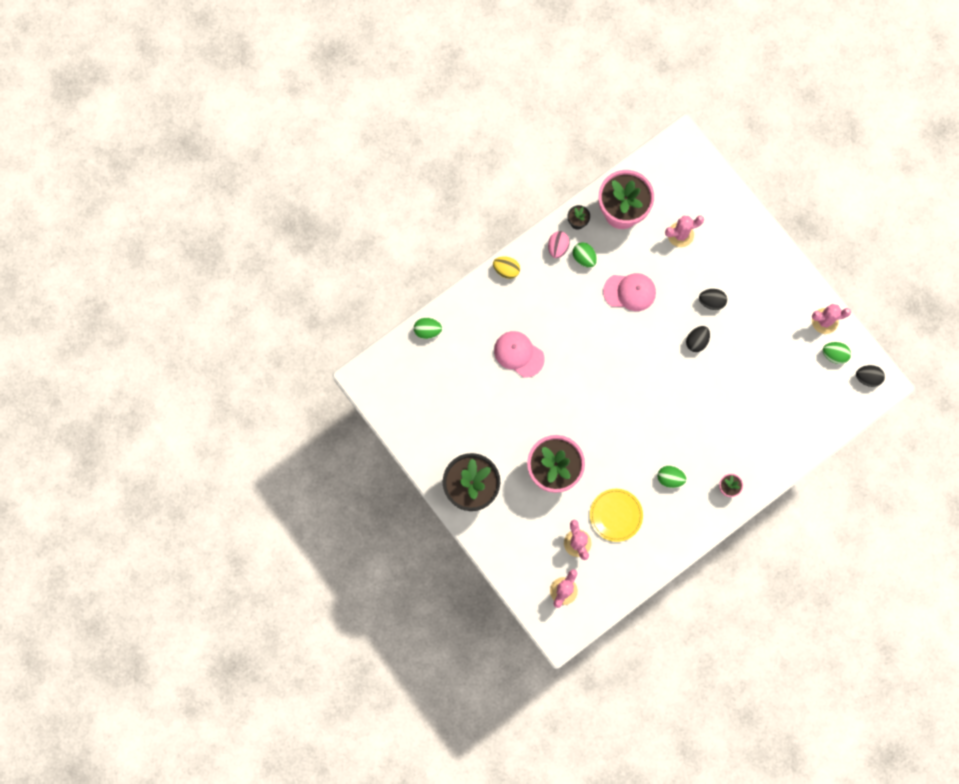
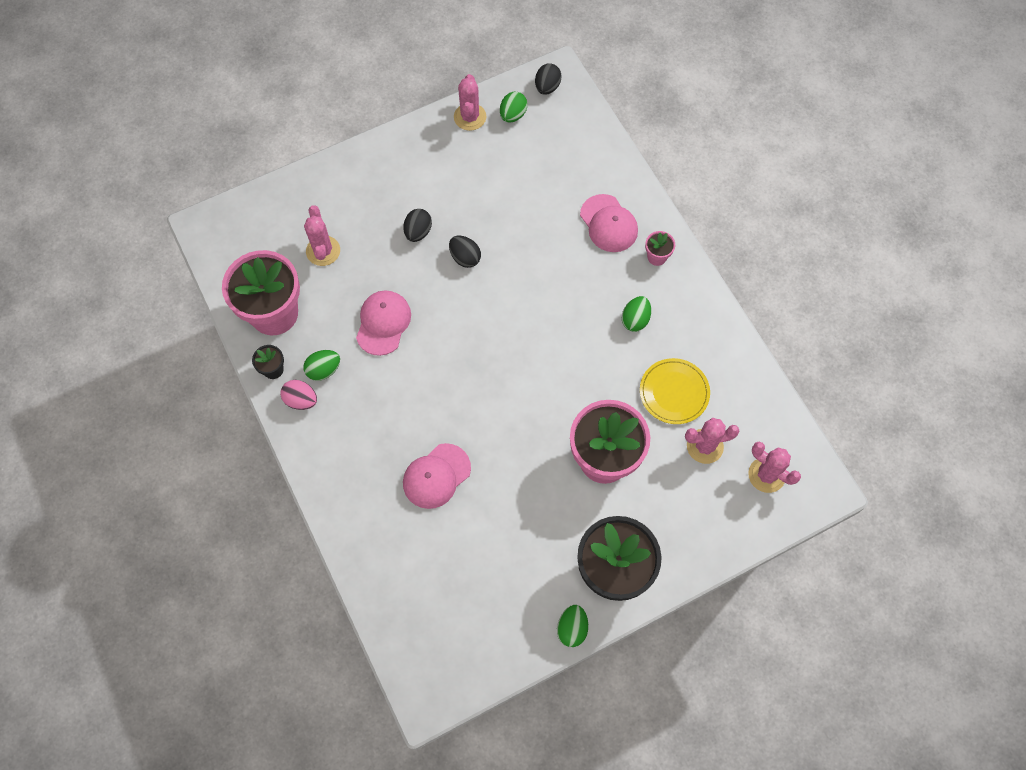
camera: 80 degrees left, 10 degrees down
(427, 330) = (376, 594): green egg -> green egg (572, 628)
(506, 270) = (315, 472): yellow egg -> none
(749, 446) = (608, 223): none -> pink cap

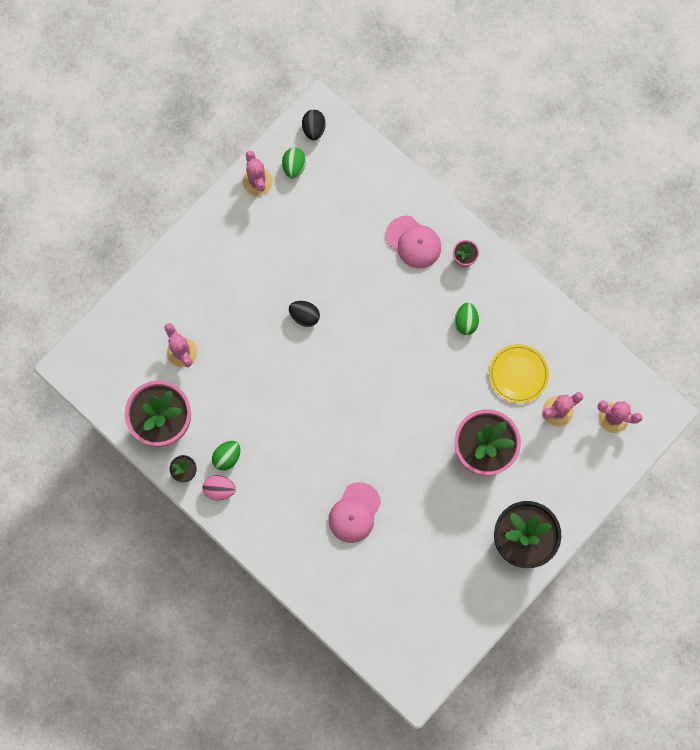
camera: 20 degrees left, 10 degrees up
(383, 323) = (259, 399): pink cap -> none
(418, 232) = (255, 306): black egg -> none
(572, 628) = (505, 594): green egg -> none

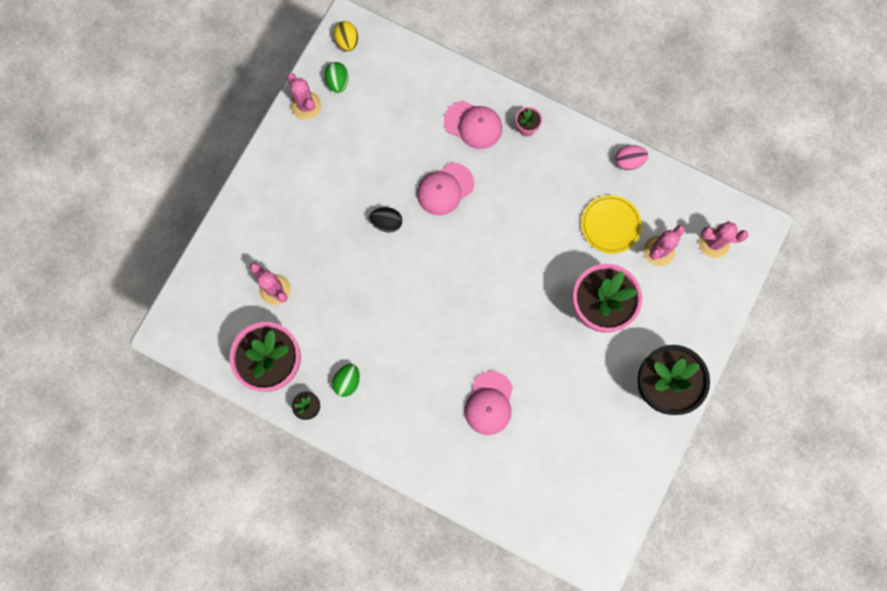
camera: 15 degrees left, 0 degrees up
(219, 489) = (348, 416): pink egg -> pink egg (628, 161)
(314, 129) = (347, 42): black egg -> yellow egg
(369, 298) = (445, 189): none -> pink cap
(465, 322) = (545, 188): green egg -> none

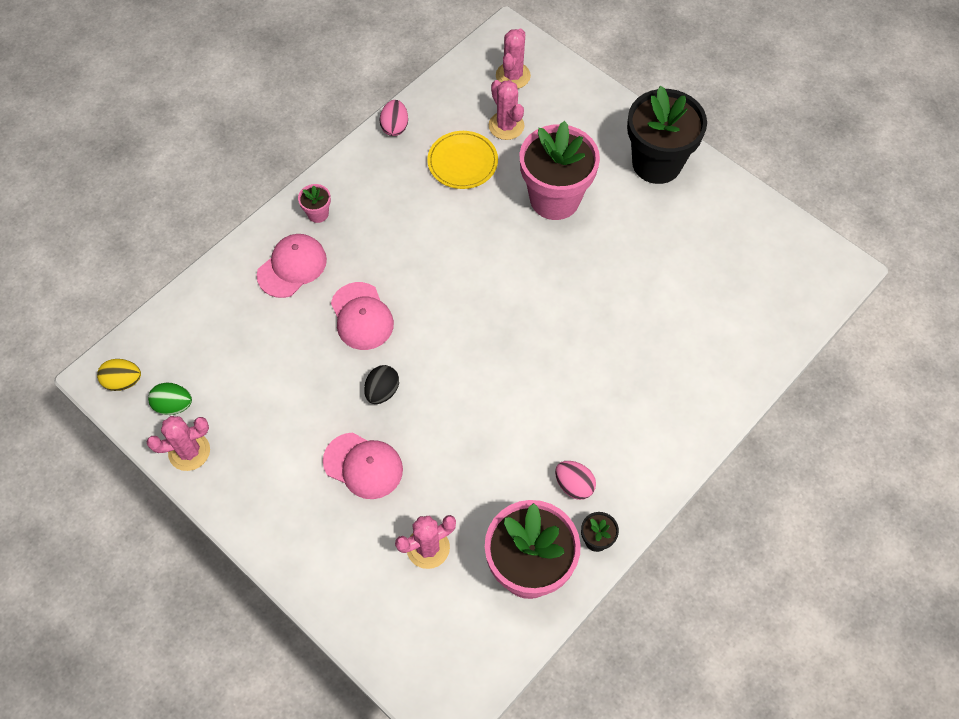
camera: 75 degrees left, 15 degrees down
(347, 381) = (574, 485): green egg -> pink egg
(489, 403) = (638, 333): pink cap -> pink cap (363, 465)

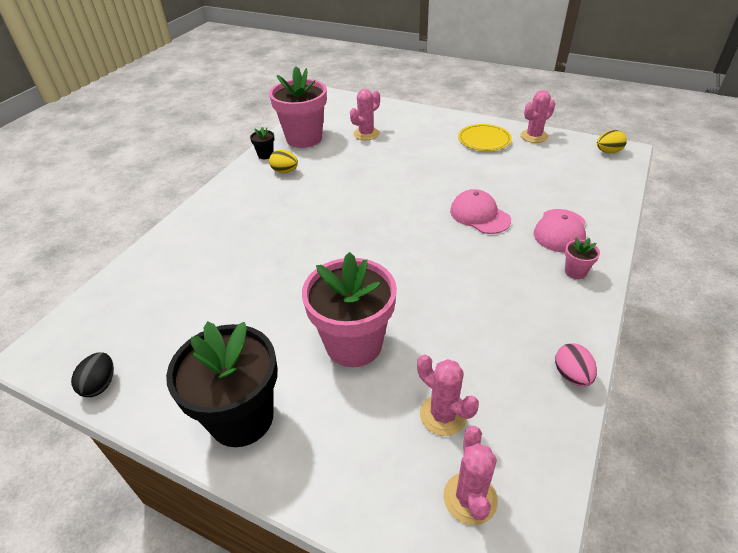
camera: 165 degrees right, 20 degrees down
(173, 405) = (564, 149): green egg -> none
(363, 465) = (424, 152): pink cap -> none
(382, 391) = (435, 183): black egg -> black egg (100, 385)
(462, 162) = (470, 356): yellow plate -> yellow plate (484, 140)
(574, 485) = (285, 171): pink egg -> yellow egg

